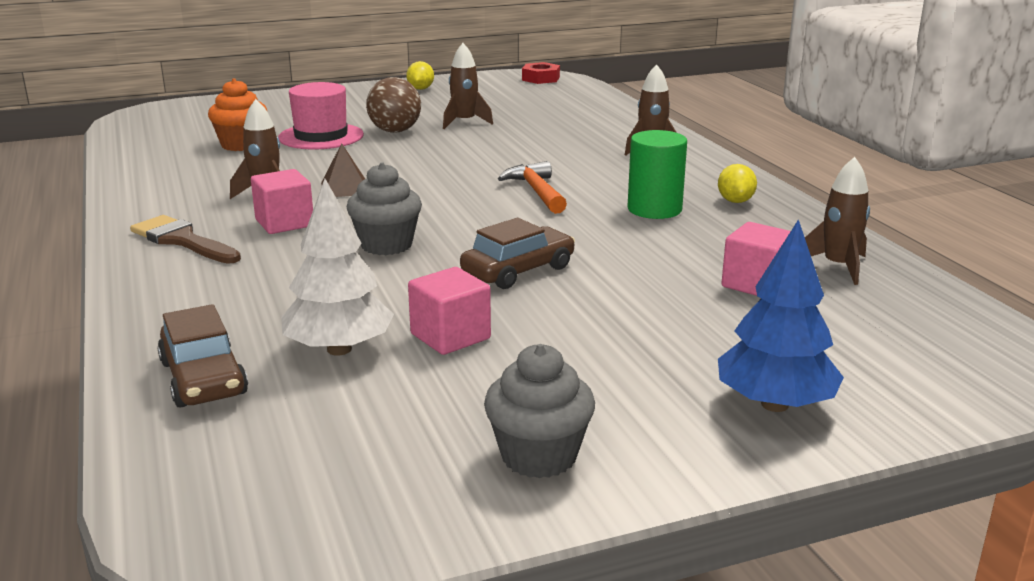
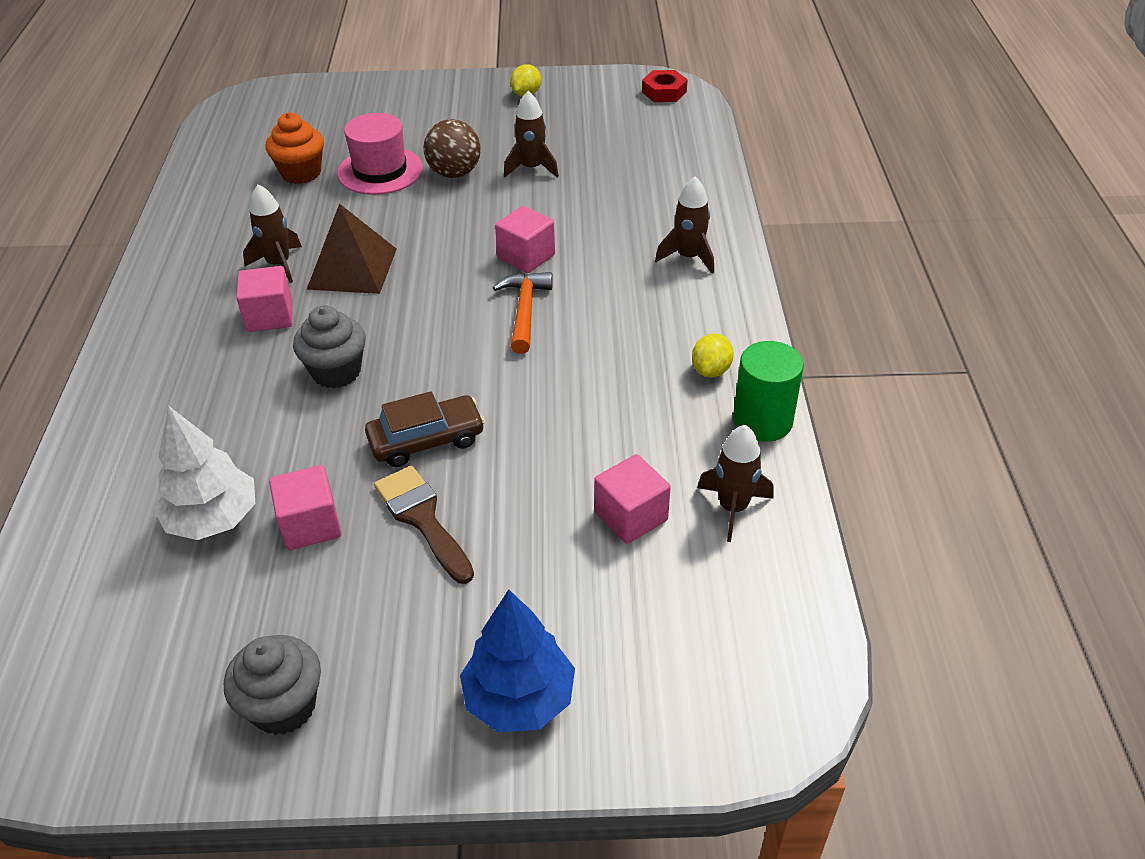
camera: 20 degrees right, 20 degrees up
(182, 240) = (173, 325): brown brush -> brown brush (422, 518)
(203, 378) = (94, 530): brown car -> none
(345, 188) = (352, 268): brown pyramid -> brown pyramid, size x1.66
(507, 165) = (526, 256): none -> pink cube
(654, 209) = (619, 367): green cylinder -> green cylinder (762, 421)

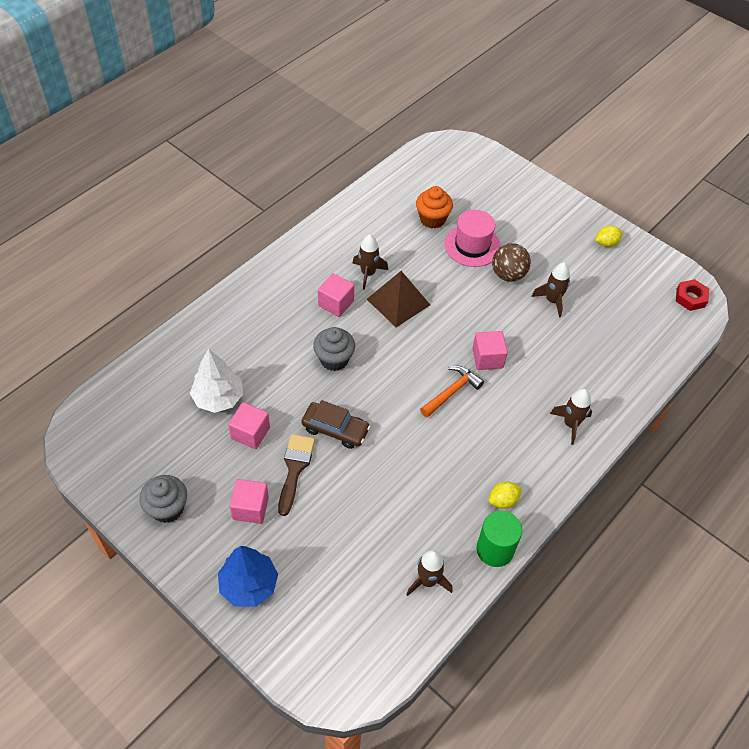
camera: 40 degrees right, 10 degrees up
(631, 516) = (379, 544): pink cube -> pink cube (250, 508)

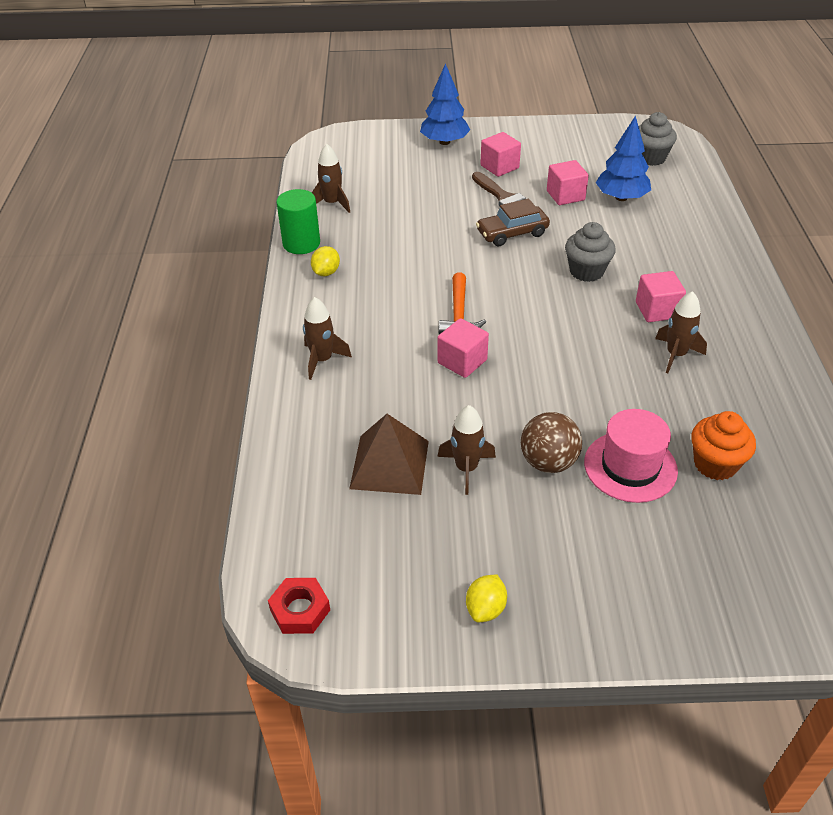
camera: 140 degrees right, 10 degrees down
(167, 508) = (548, 139): grey cupcake -> grey cupcake (650, 158)
(218, 398) = (621, 198): white tree -> blue tree
(398, 301) = (610, 351): brown pyramid -> brown pyramid (390, 464)

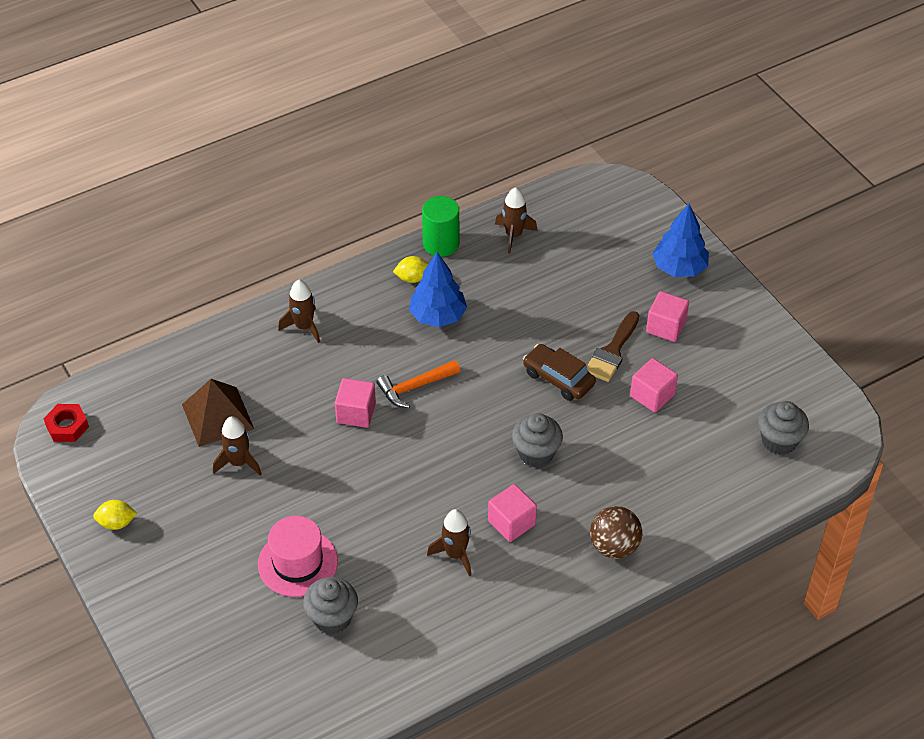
camera: 60 degrees right, 5 degrees up
(548, 462) = (273, 510): brown ball -> brown ball (614, 546)
(621, 198) = (681, 440): blue tree -> blue tree (437, 316)
(715, 464) = (332, 618): orange cupcake -> grey cupcake

